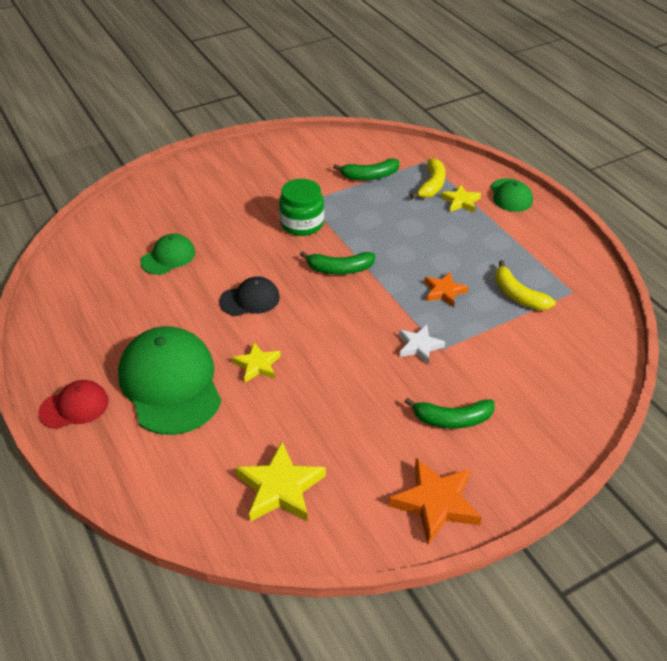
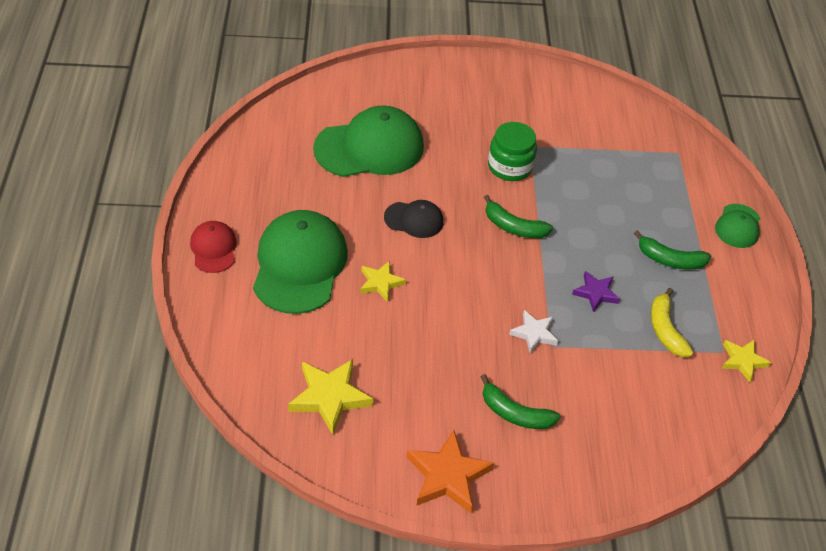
camera: 25 degrees right, 5 degrees up
(74, 407) = (213, 248): red cap -> red cap turned 105 degrees counterclockwise
(168, 257) = (369, 147): green cap -> green cap, size x1.96
(370, 176) = (609, 145): green banana -> green banana (670, 260)
(432, 185) = (664, 180): yellow banana -> none
(444, 291) = (596, 293): orange star -> purple star
(460, 202) = (680, 210): yellow star -> yellow star (742, 361)

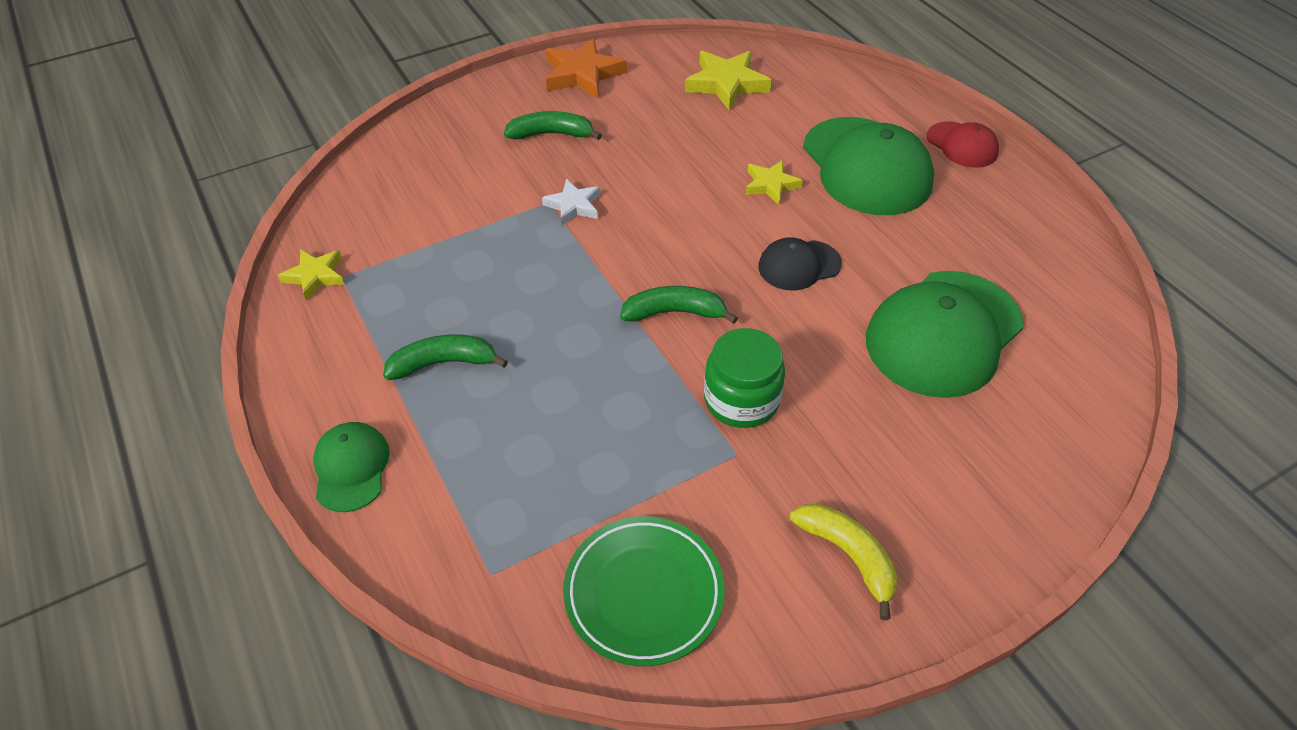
camera: 155 degrees right, 0 degrees up
(596, 293) = (525, 277): purple star -> none
(610, 117) = (644, 593): none -> green plate
(665, 330) = (422, 271): yellow banana -> yellow banana (848, 556)

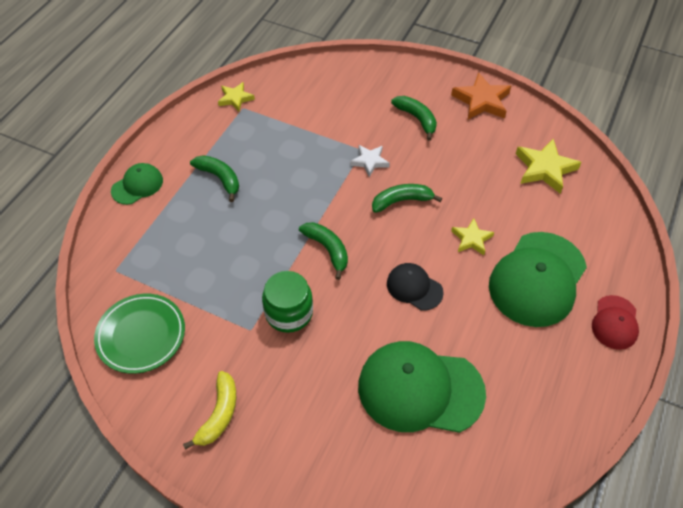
camera: 55 degrees right, 5 degrees up
(662, 210) = (401, 201): none -> green banana

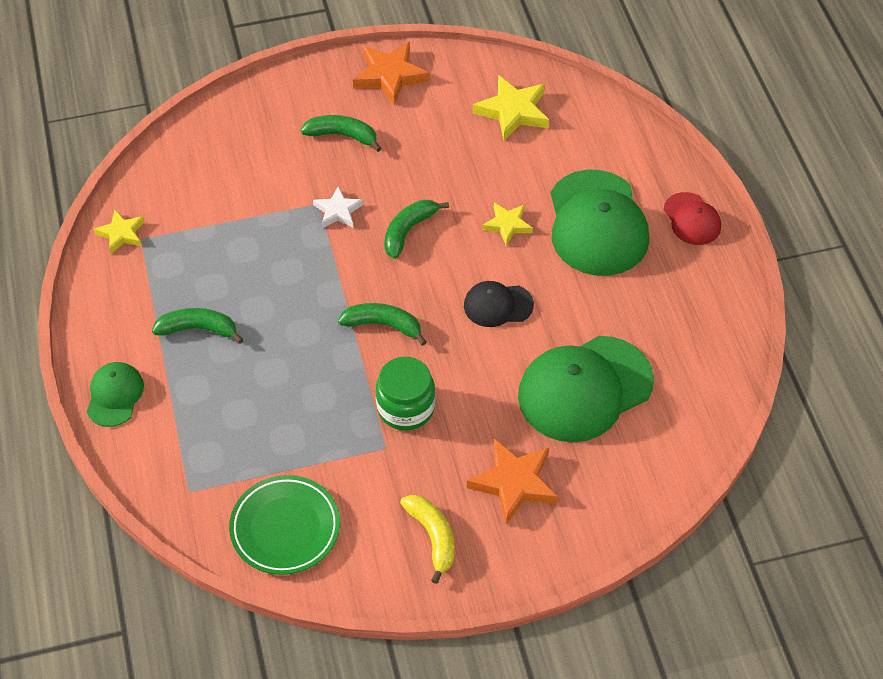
camera: 40 degrees left, 0 degrees up
(307, 419) = (514, 483): none -> orange star

